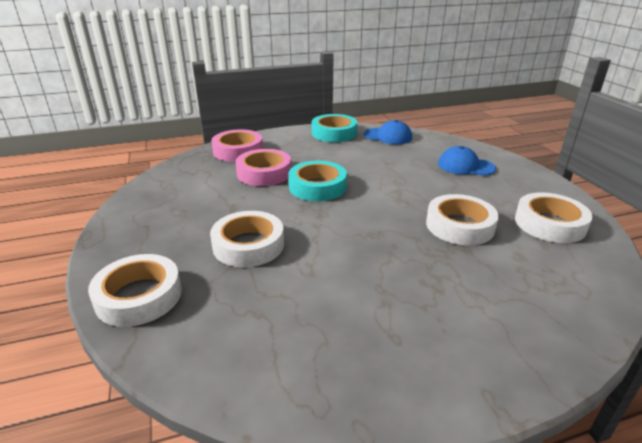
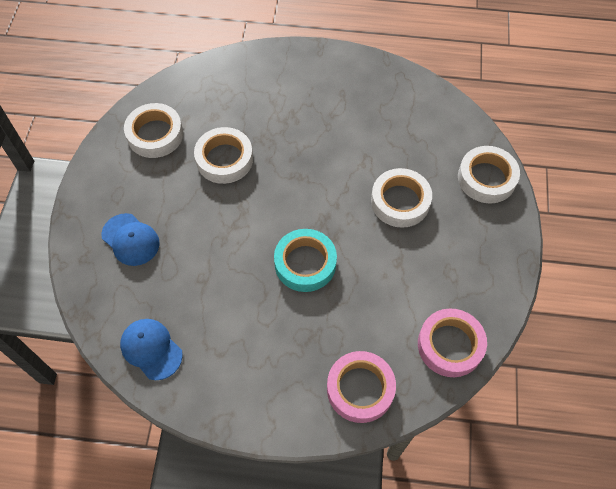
camera: 155 degrees left, 30 degrees up
(264, 173) = (348, 315): pink tape -> pink tape (450, 345)
(334, 133) = (212, 392): turquoise tape -> none

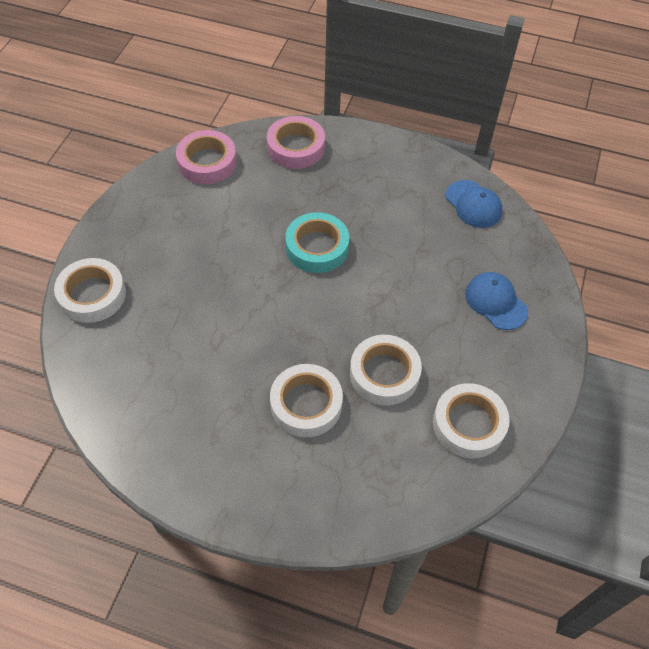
camera: 170 degrees left, 5 degrees down
(400, 201) = (198, 288): white tape -> white tape (306, 404)

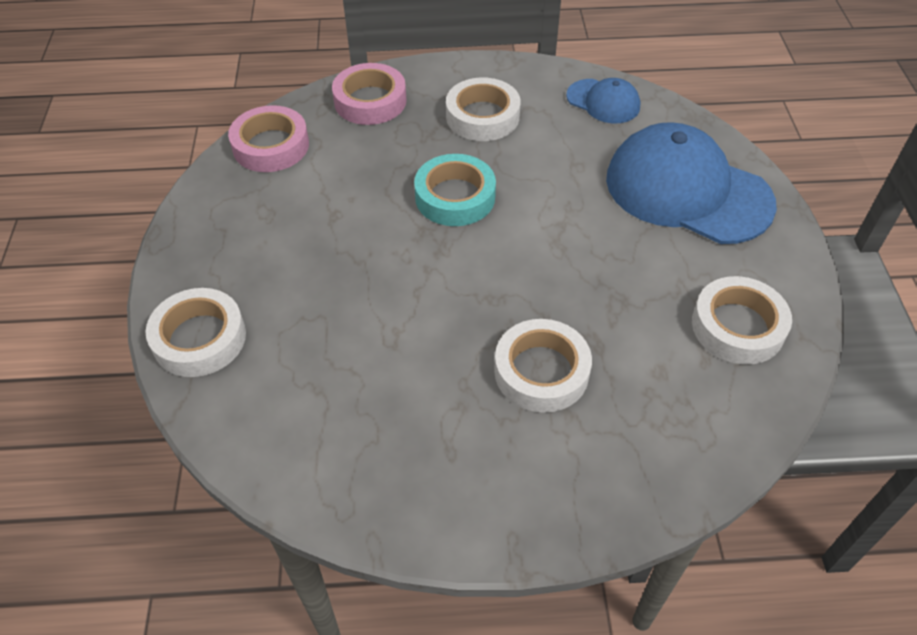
camera: 20 degrees left, 5 degrees down
(384, 374) = (612, 306): white tape -> white tape (482, 116)
(496, 302) = (687, 191): blue cap -> blue cap, size x2.02

